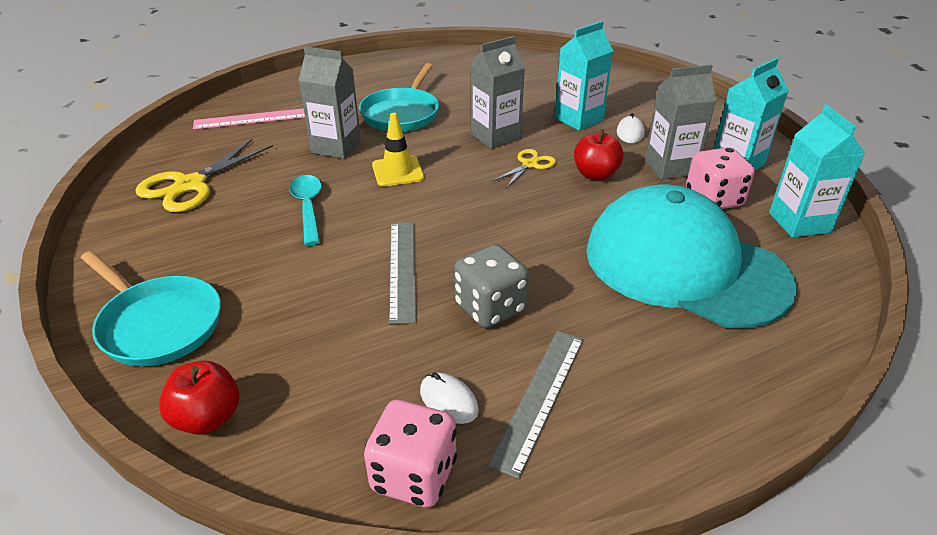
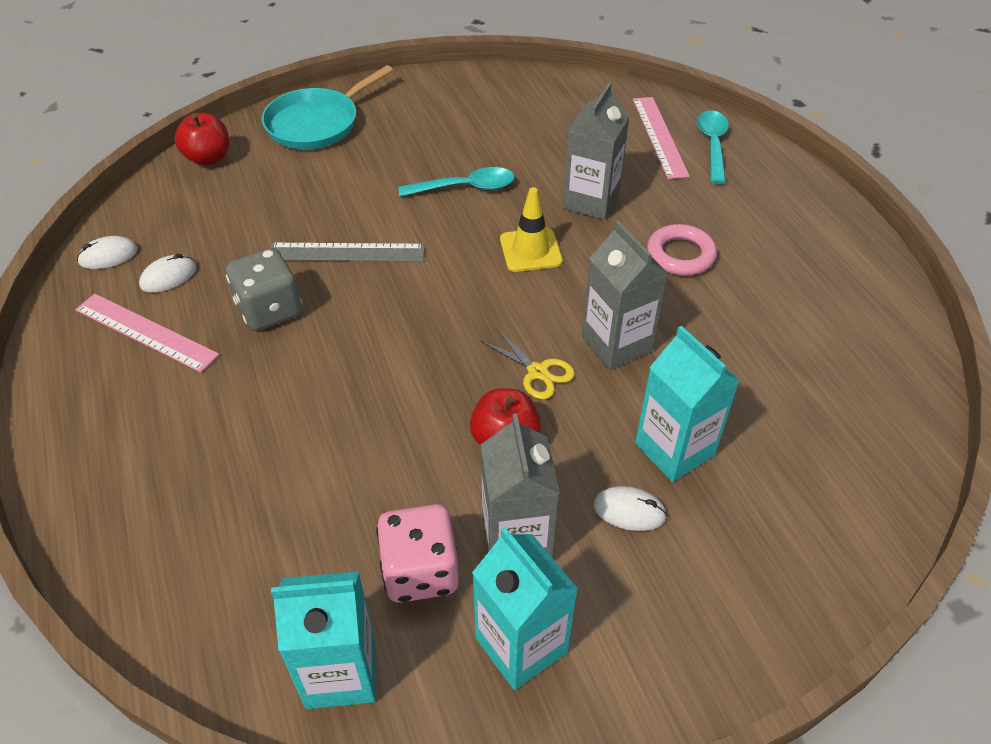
camera: 95 degrees right, 10 degrees up
(190, 185) = (518, 112): yellow scissors -> none
(271, 99) = (712, 145): none -> turquoise spoon
(402, 114) = (680, 255): turquoise pan -> pink ring
(414, 475) = (108, 256): pink dice -> white mouse
(539, 397) = (146, 332): grey ruler -> pink ruler
(685, 266) = (284, 490): turquoise cap -> none

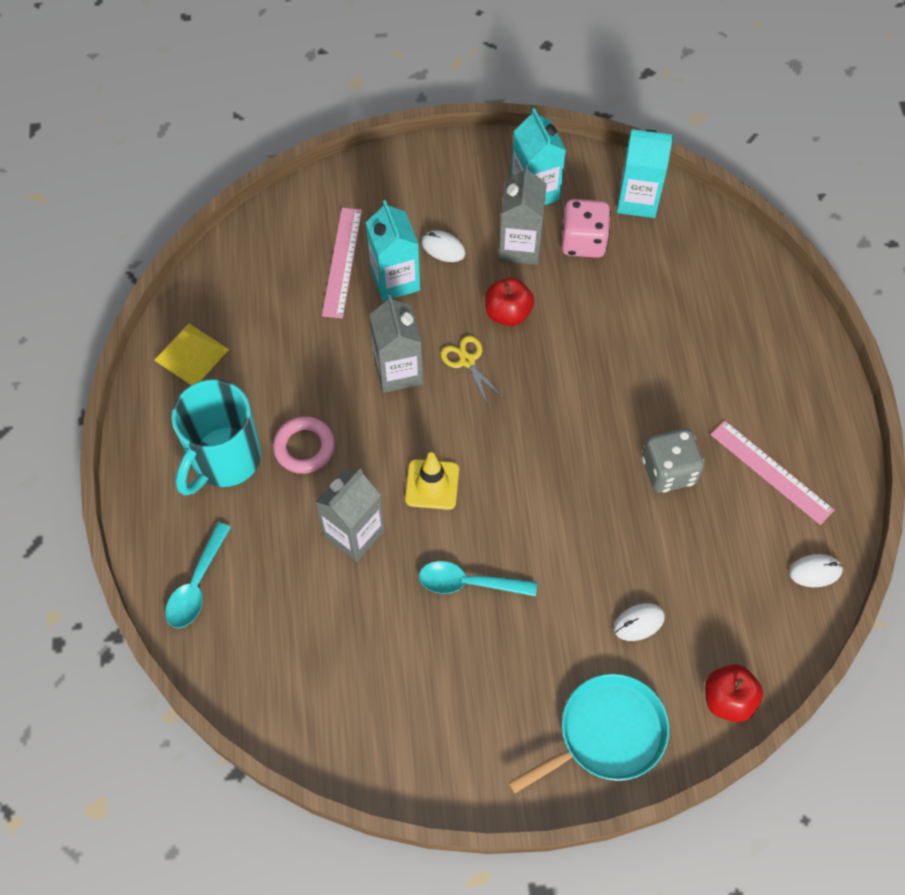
camera: 165 degrees left, 15 degrees up
(168, 276) = (757, 531): white mouse -> white mouse (638, 622)
(346, 252) = (597, 522): grey ruler -> none
(659, 136) = (243, 613): pink ruler -> pink ruler (342, 262)
(754, 230) = (224, 459): none -> turquoise mug
(864, 312) = (191, 354): none -> yellow pyramid

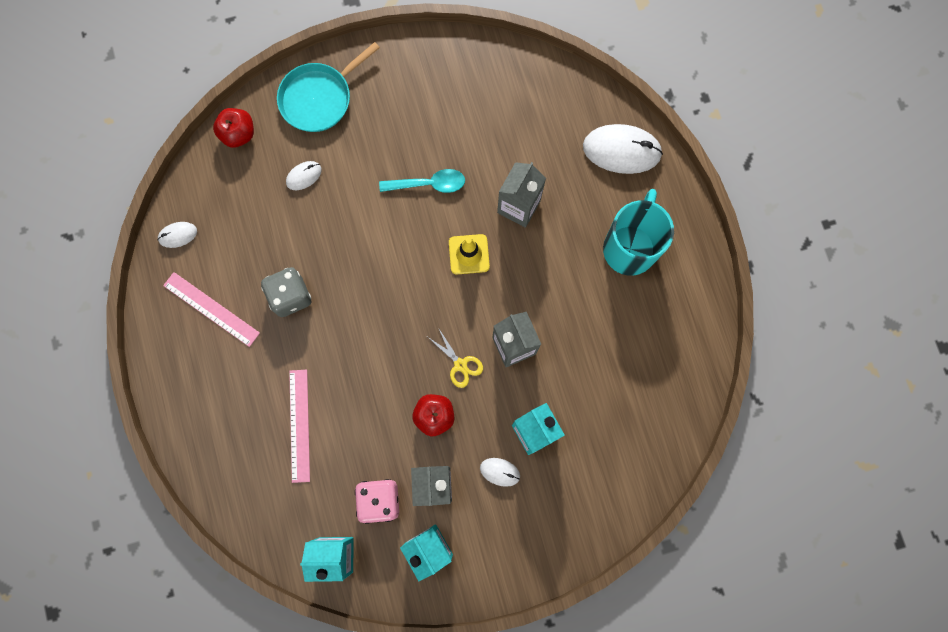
camera: 170 degrees right, 15 degrees up
(191, 354) = (683, 332): yellow pyramid -> none
(197, 584) = (622, 150): turquoise spoon -> white mouse
(304, 447) = (572, 267): pink ring -> none
(342, 262) = (583, 442): pink ruler -> pink ruler (299, 425)

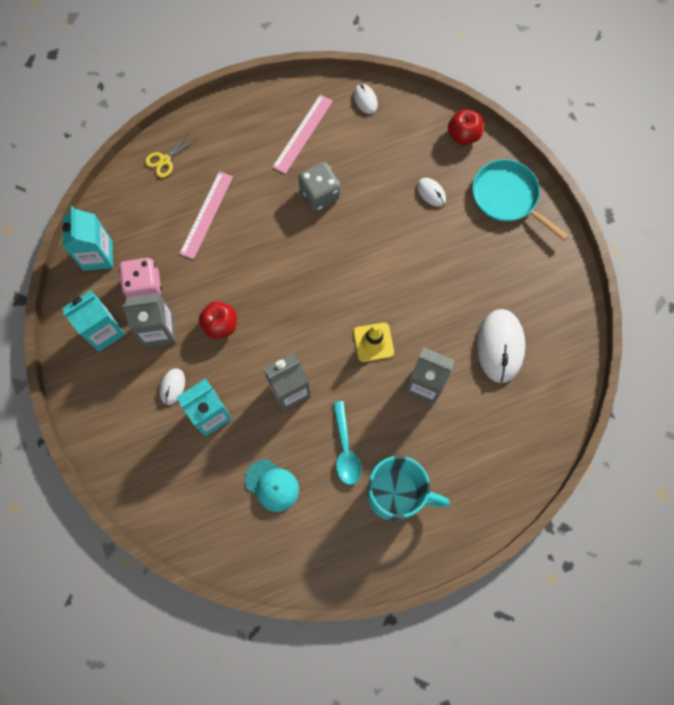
camera: 85 degrees right, 5 degrees down
(299, 425) = (206, 214): pink ruler -> pink ruler turned 60 degrees counterclockwise
(428, 184) = (437, 300): turquoise spoon -> turquoise spoon (345, 449)
(460, 365) = (268, 343): yellow scissors -> yellow scissors (165, 160)
(613, 371) = (272, 485): none -> turquoise cap
(622, 150) = (496, 480): white mouse -> white mouse (500, 346)

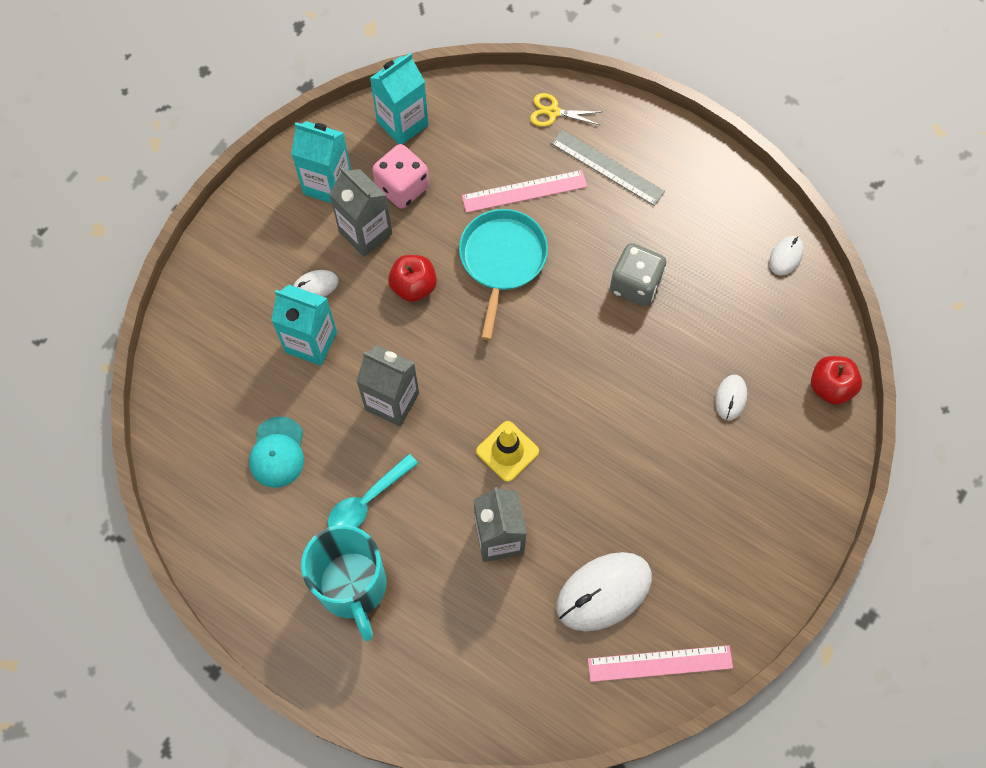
camera: 55 degrees right, 5 degrees down
(229, 155) = (607, 167): none -> grey ruler
(303, 134) = (692, 221): pink ruler -> pink ruler (660, 663)
(507, 197) = (793, 484): turquoise pan -> turquoise pan (502, 259)

